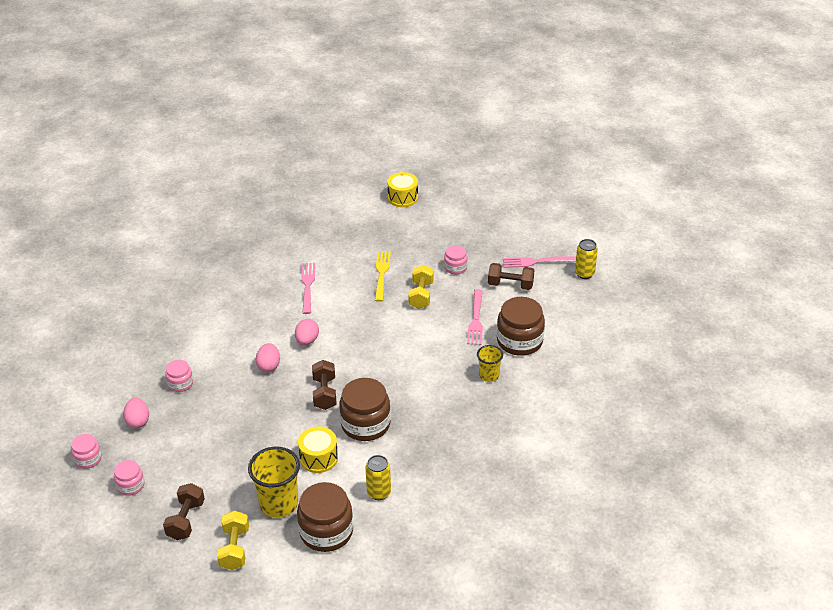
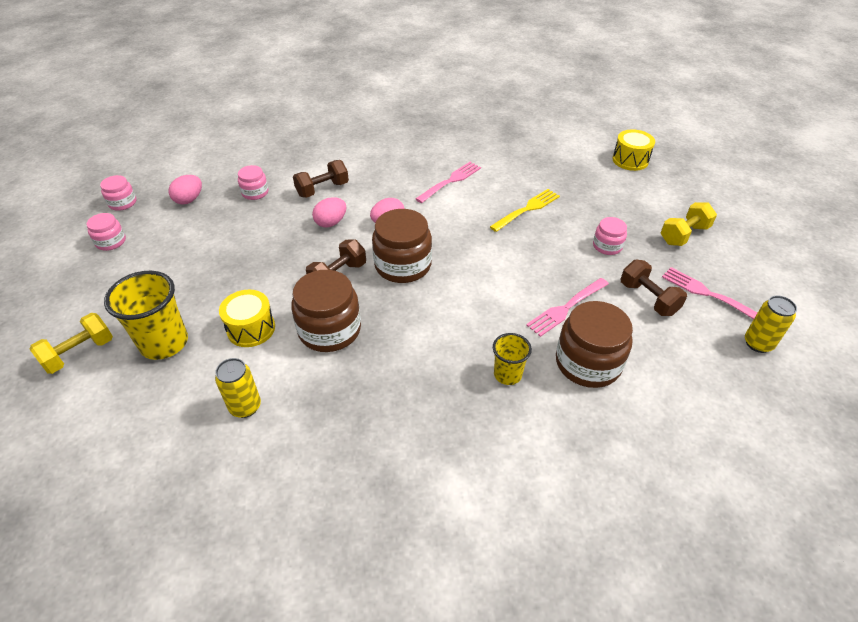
camera: 45 degrees right, 5 degrees up
(186, 520) = (94, 298): brown dumbbell -> brown dumbbell (322, 189)
(326, 531) = (153, 404): brown jar -> brown jar (403, 265)
(421, 295) = (539, 249): yellow dumbbell -> yellow dumbbell (684, 235)

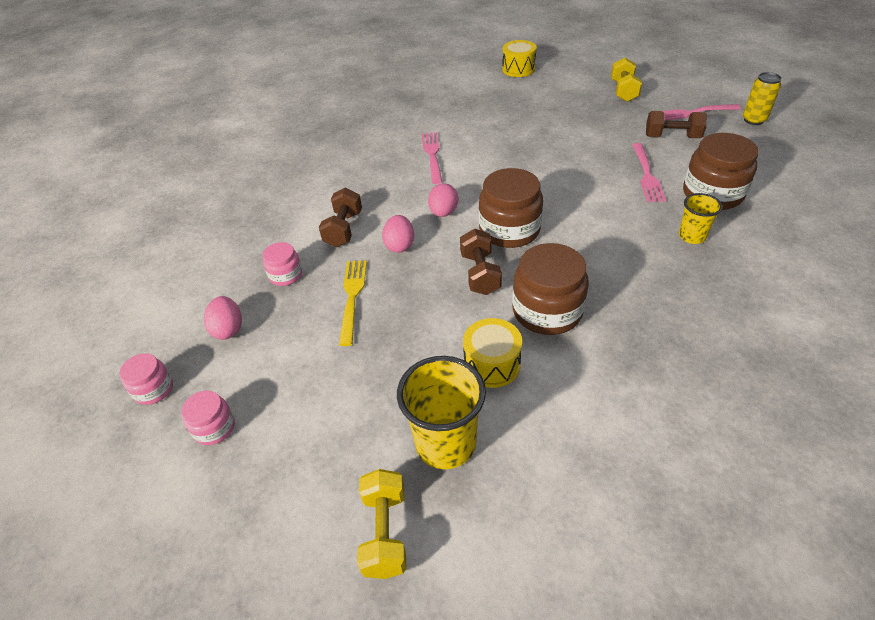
camera: 45 degrees left, 0 degrees up
(245, 407) = (597, 413): yellow can -> none
(526, 209) = (516, 137): yellow fork -> yellow fork (352, 298)
(607, 246) = (600, 125): pink jar -> none

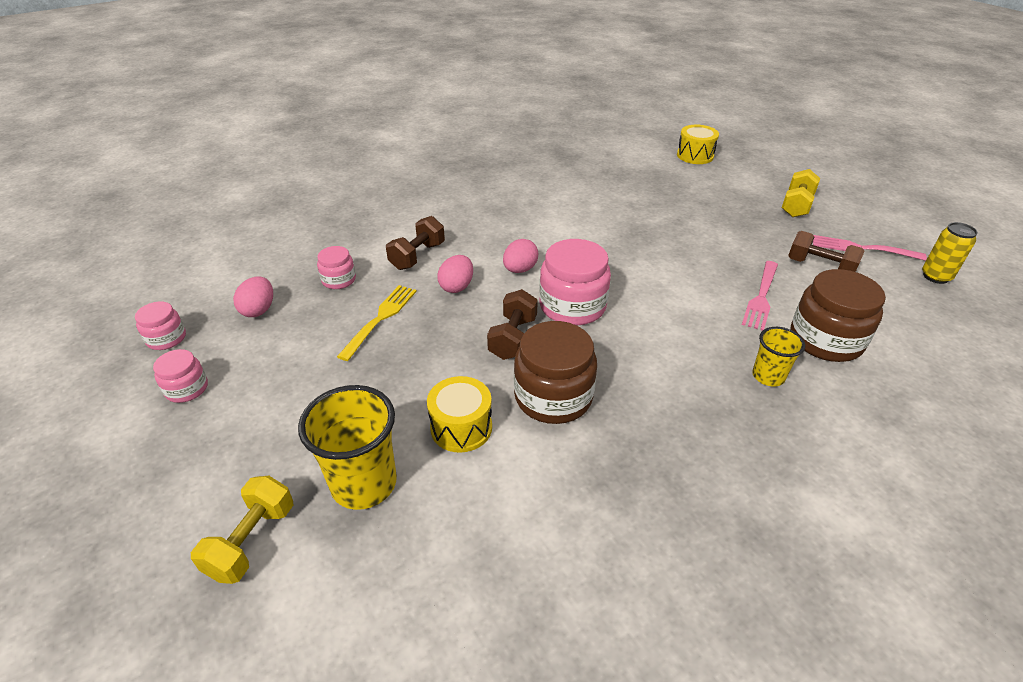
camera: 20 degrees right, 5 degrees down
(432, 155) = (548, 214): pink fork -> none
(509, 230) = (572, 306): brown jar -> pink jar

